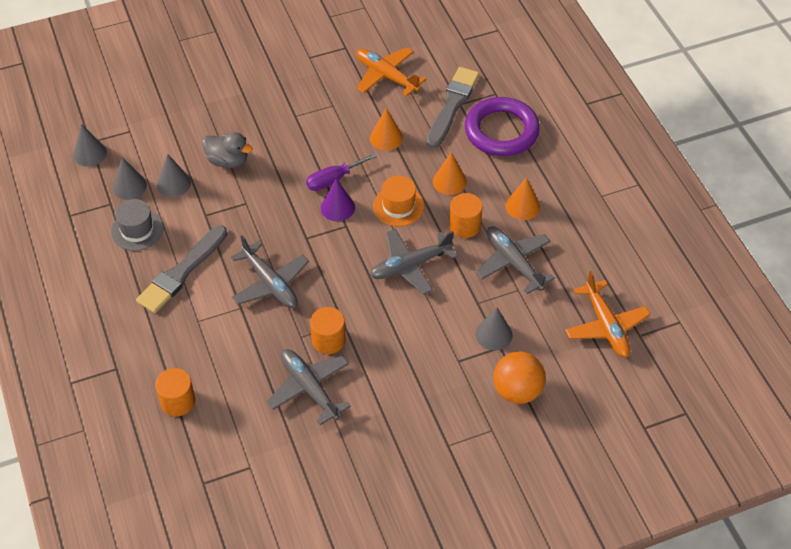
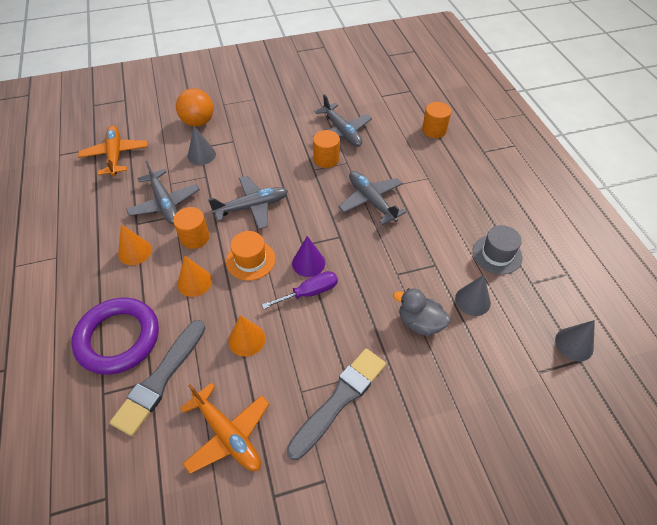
camera: 175 degrees left, 0 degrees up
(129, 186) = (517, 300): grey cone -> none
(182, 272) = (447, 215): grey brush -> grey brush (339, 400)

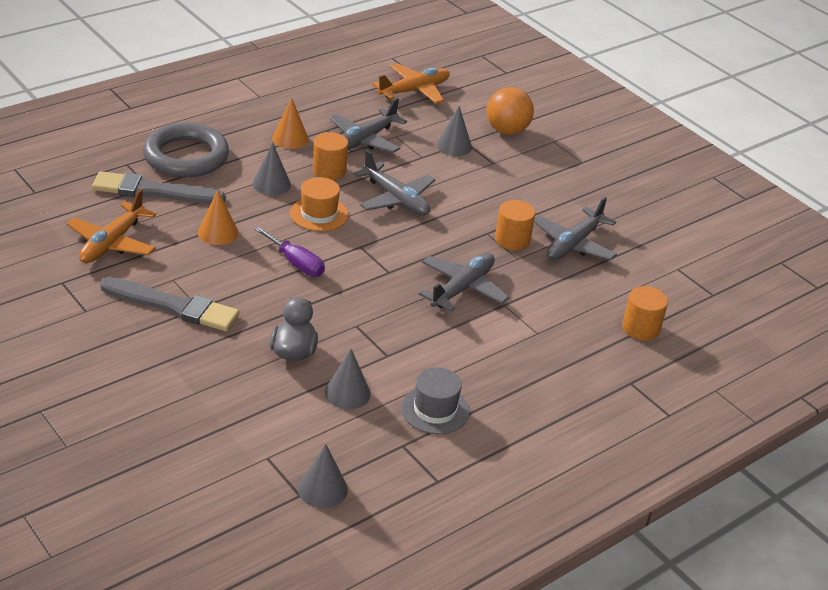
camera: 65 degrees right, 15 degrees down
(118, 338) = (186, 156): purple ring -> grey ring
(194, 282) = (271, 184): orange cone -> grey cone
(308, 263) = (336, 255): purple cone -> none

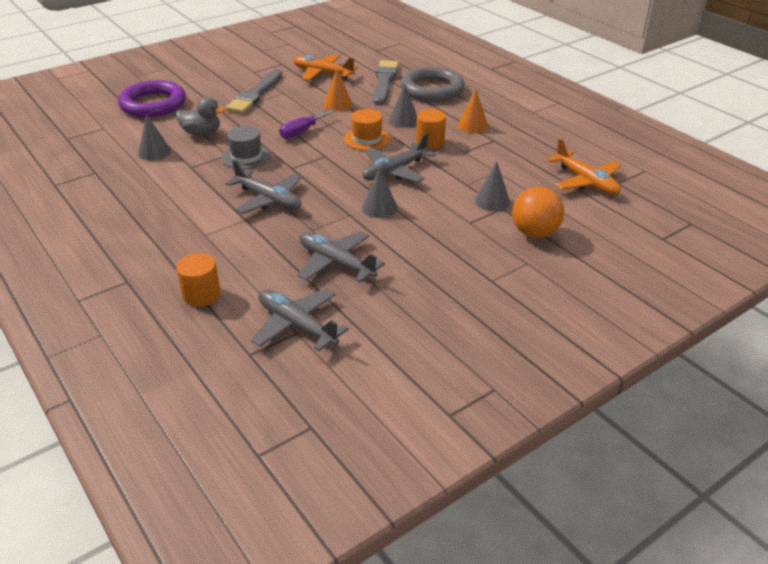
camera: 95 degrees right, 0 degrees up
(190, 411) = (153, 104): none -> purple ring
(322, 489) = (68, 145): grey cone -> grey cone (379, 207)
(364, 140) = (484, 157): grey plane -> grey plane (296, 325)
(435, 410) = (126, 184): grey hat -> grey hat (246, 157)
(512, 240) = (340, 228): orange cylinder -> none

